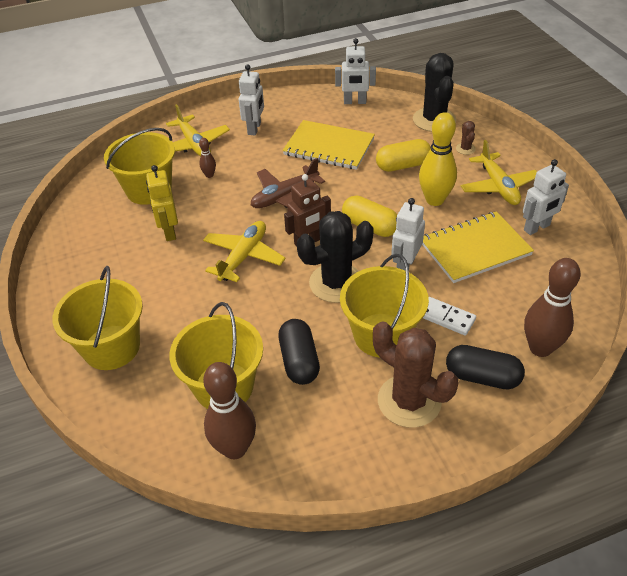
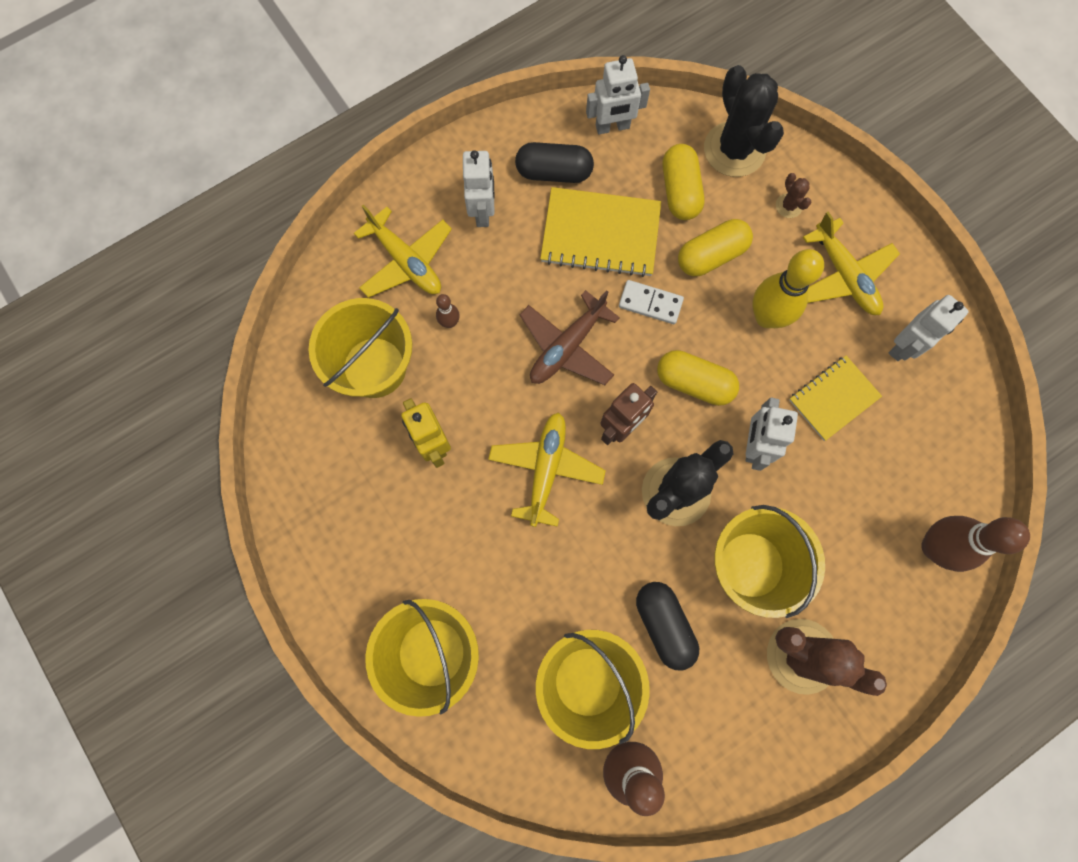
camera: 15 degrees left, 30 degrees up
(390, 134) = (680, 191): none -> yellow capsule
(446, 317) = (820, 522): white domino -> white domino (650, 303)
(475, 249) = (833, 398): yellow notebook -> yellow notebook, size x0.64
(482, 377) = (876, 603): black capsule -> black capsule (554, 172)

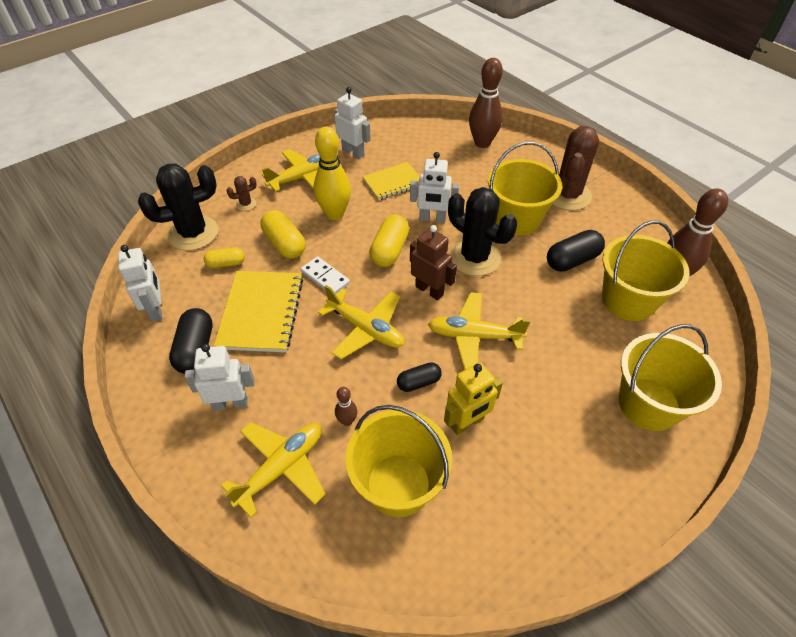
camera: 95 degrees left, 25 degrees down
(488, 398) = (418, 382): none -> black capsule
(567, 347) = (366, 329): brown plane -> yellow plane
(650, 303) = (325, 277): white domino -> white domino turned 60 degrees counterclockwise
(680, 191) = (226, 263): yellow capsule -> yellow capsule, size x0.62
(833, 398) = (393, 182): yellow notebook -> yellow notebook turned 75 degrees counterclockwise

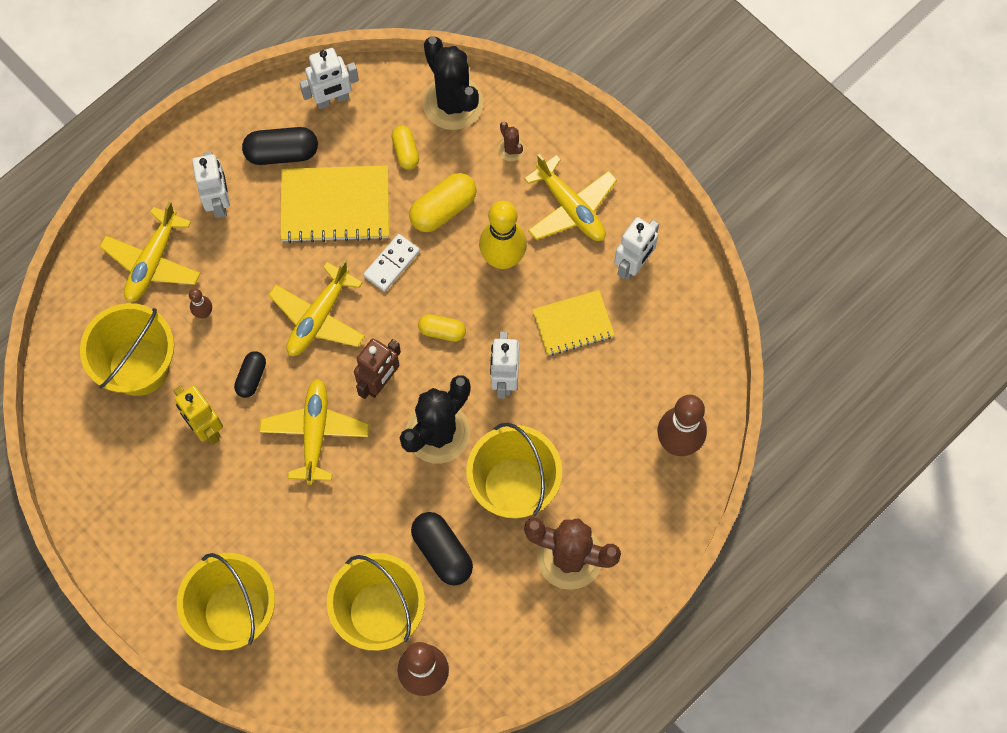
camera: 85 degrees right, 20 degrees up
(281, 468) = (152, 262): yellow plane -> yellow plane turned 75 degrees clockwise
(389, 250) = (442, 331): yellow capsule -> yellow capsule, size x0.62
(393, 182) = (573, 324): yellow notebook -> yellow notebook turned 75 degrees counterclockwise
(418, 382) = (251, 377): black capsule -> black capsule turned 45 degrees clockwise

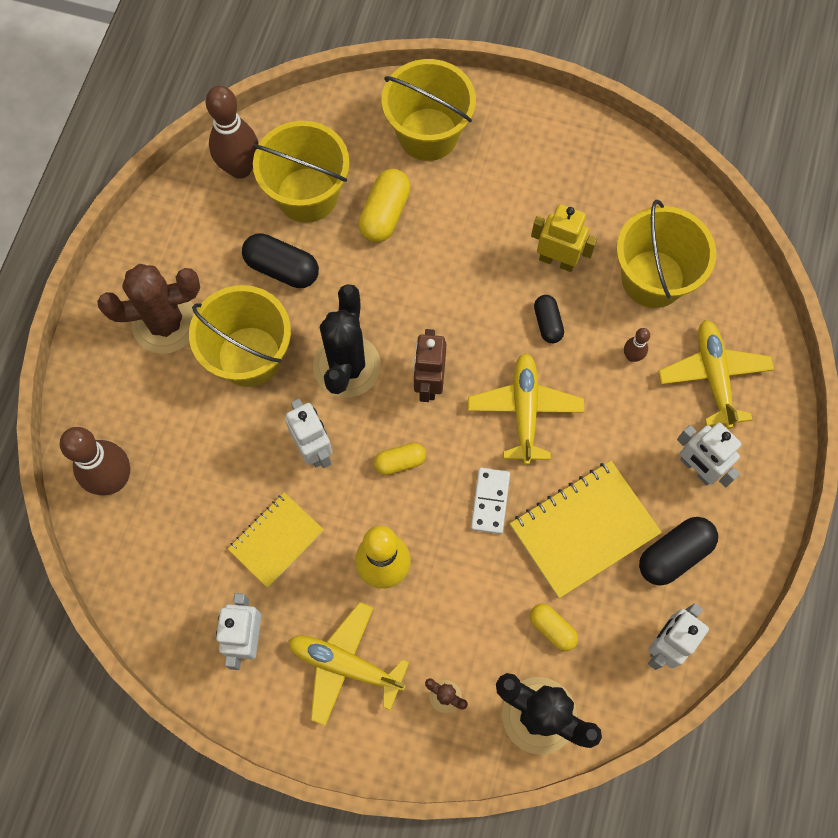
camera: 150 degrees right, 0 degrees up
(315, 433) = (457, 307): yellow plane -> none
(443, 209) = (475, 587): yellow capsule -> yellow capsule (385, 214)

